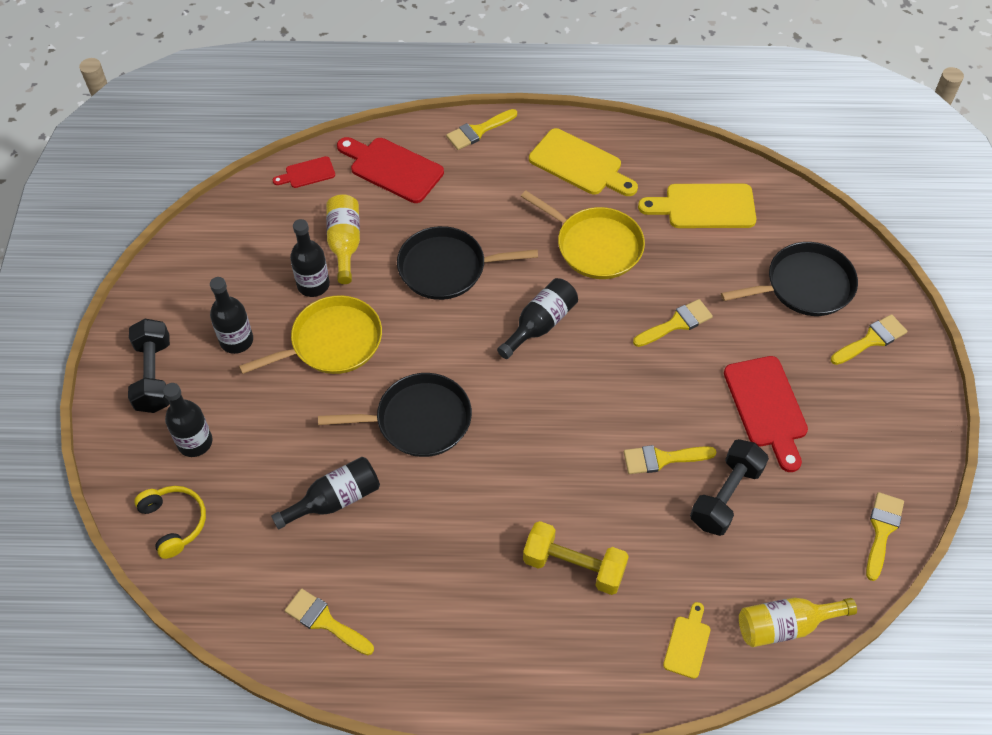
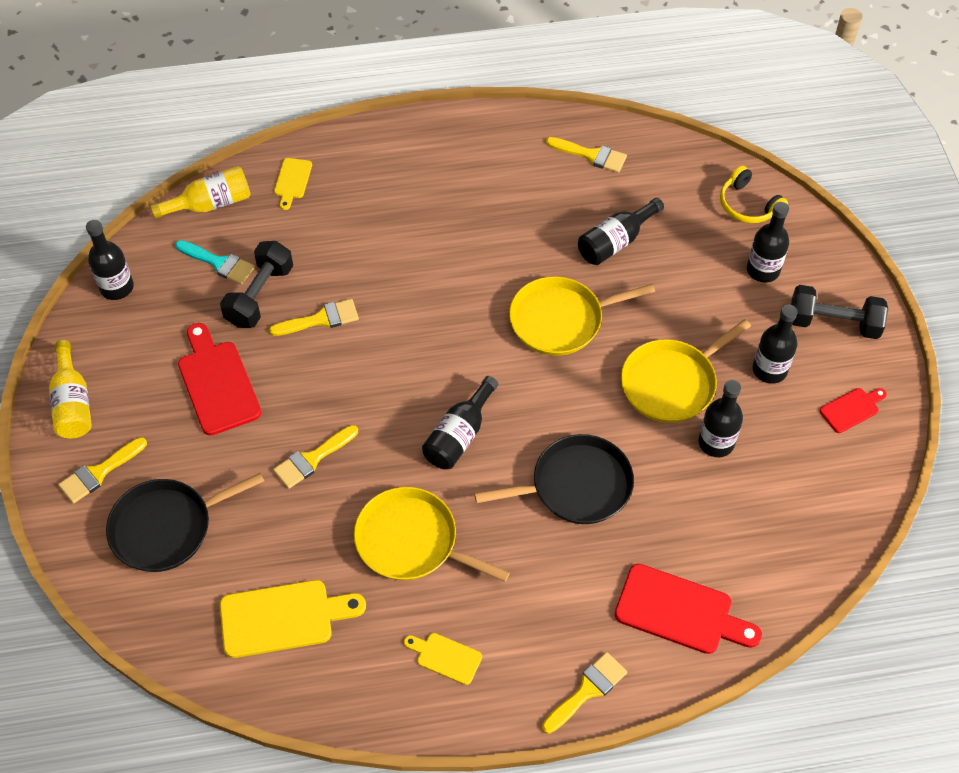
camera: 170 degrees right, 0 degrees up
(154, 376) = (833, 323): black dumbbell -> black dumbbell turned 60 degrees counterclockwise
(307, 173) = (781, 587): red cutting board -> red cutting board (851, 409)
(344, 243) = (700, 498): yellow bottle -> yellow bottle (73, 403)
(418, 420) = (561, 320): black pan -> yellow pan
(574, 566) = (393, 221): yellow dumbbell -> none
(579, 164) = (445, 657): yellow cutting board -> yellow cutting board, size x0.54
(771, 543) = (219, 263): none -> turquoise brush
(882, 530) = (117, 287): yellow brush -> black bottle

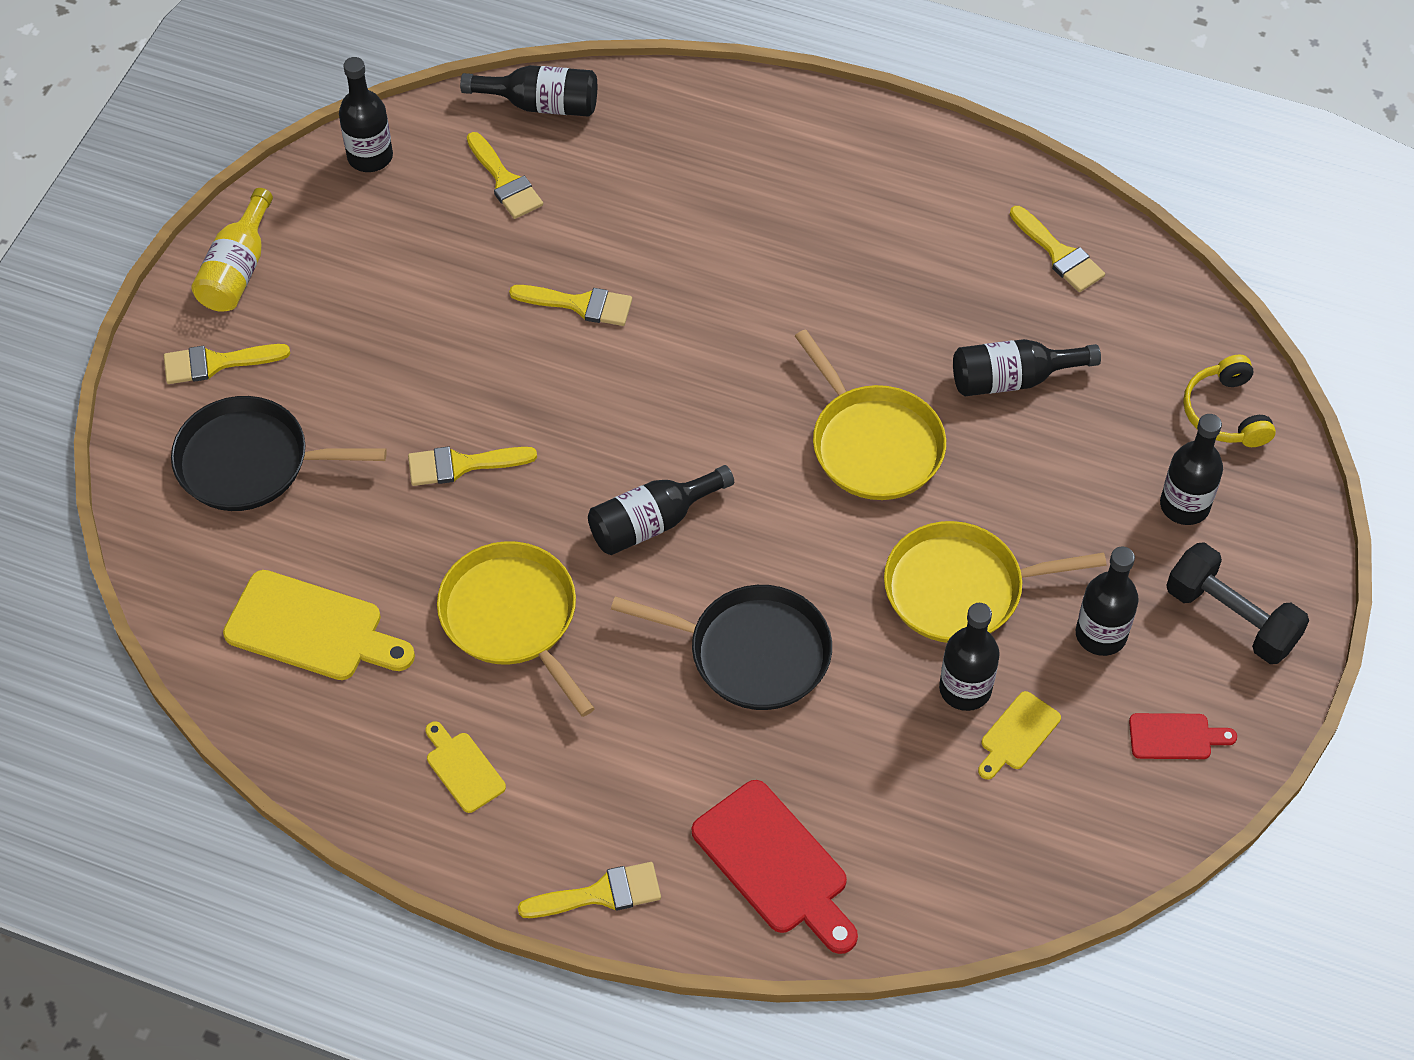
camera: 30 degrees right, 0 degrees up
(210, 204) = (541, 104): yellow bottle -> black bottle
(217, 383) = (411, 323): red cutting board -> none
(219, 263) = (505, 181): turquoise brush -> yellow brush
(260, 296) = (527, 242): black dumbbell -> none
(292, 181) = (657, 119): yellow cutting board -> yellow cutting board (1017, 734)
(561, 320) = (873, 444): yellow pan -> yellow pan turned 135 degrees counterclockwise

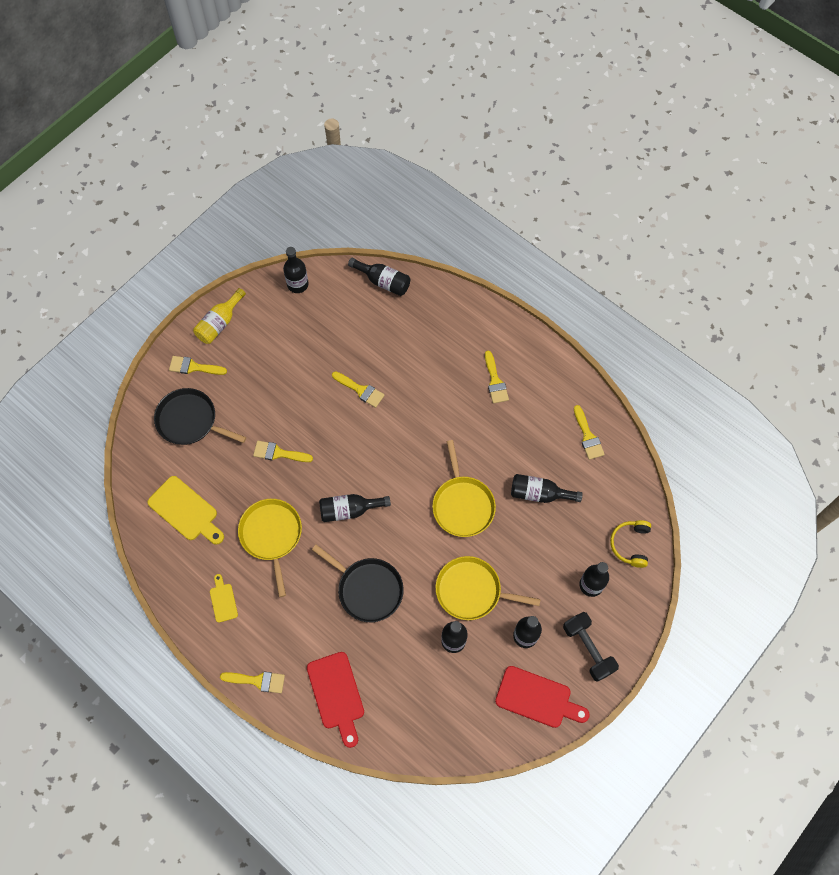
camera: 20 degrees right, 10 degrees up
(505, 181) = (352, 316): yellow brush -> yellow brush (495, 381)
(1017, 734) = (467, 671): yellow cutting board -> none
(1175, 736) = (537, 698): red cutting board -> red cutting board, size x1.85

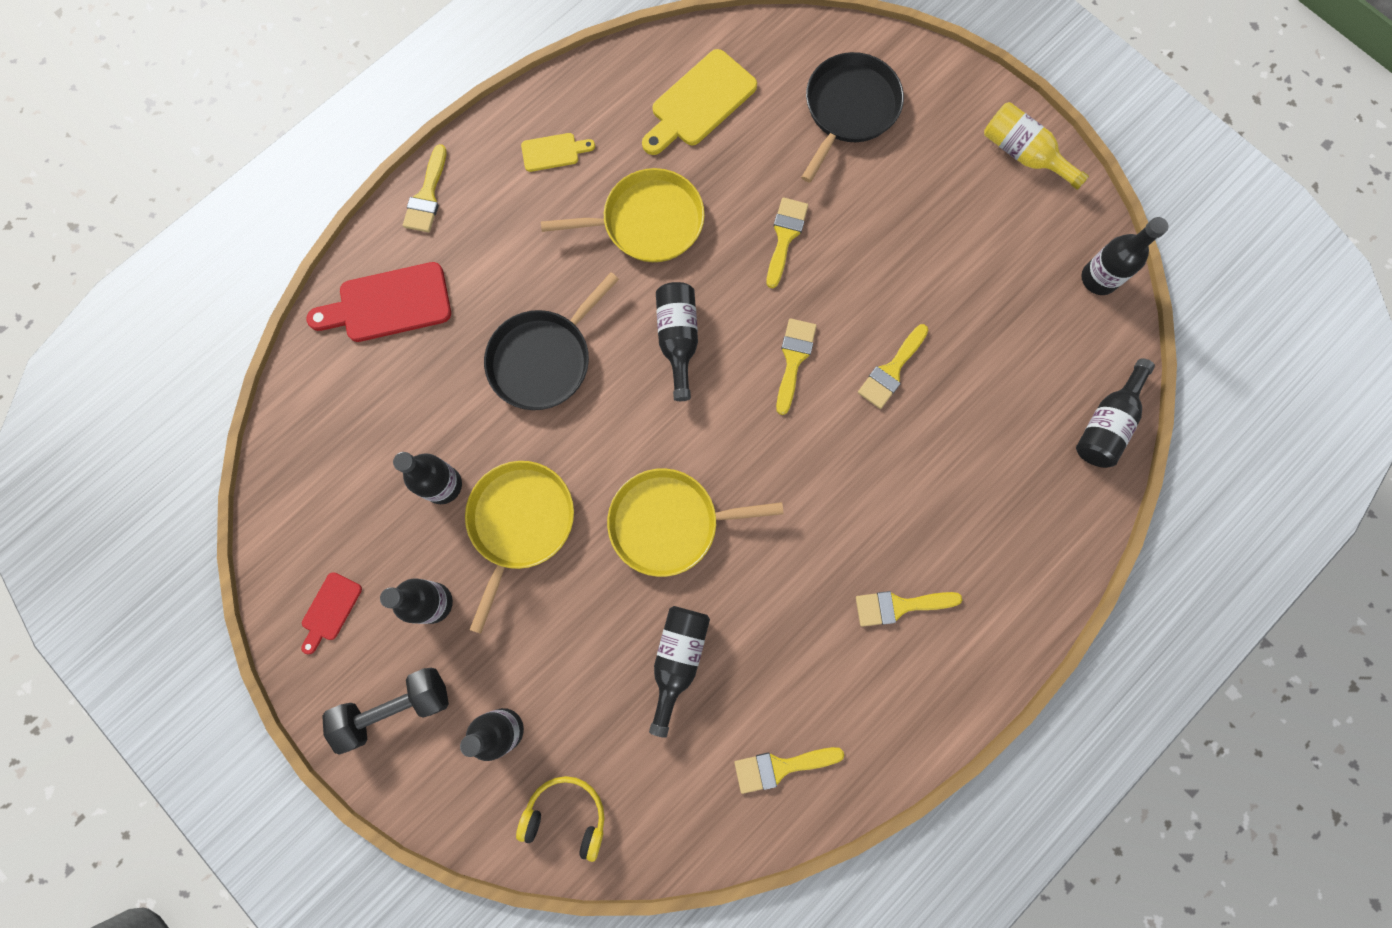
camera: 95 degrees right, 10 degrees up
(193, 367) = (943, 115): yellow brush -> yellow brush (793, 359)
(537, 698) = (330, 610): red cutting board -> red cutting board, size x0.54

